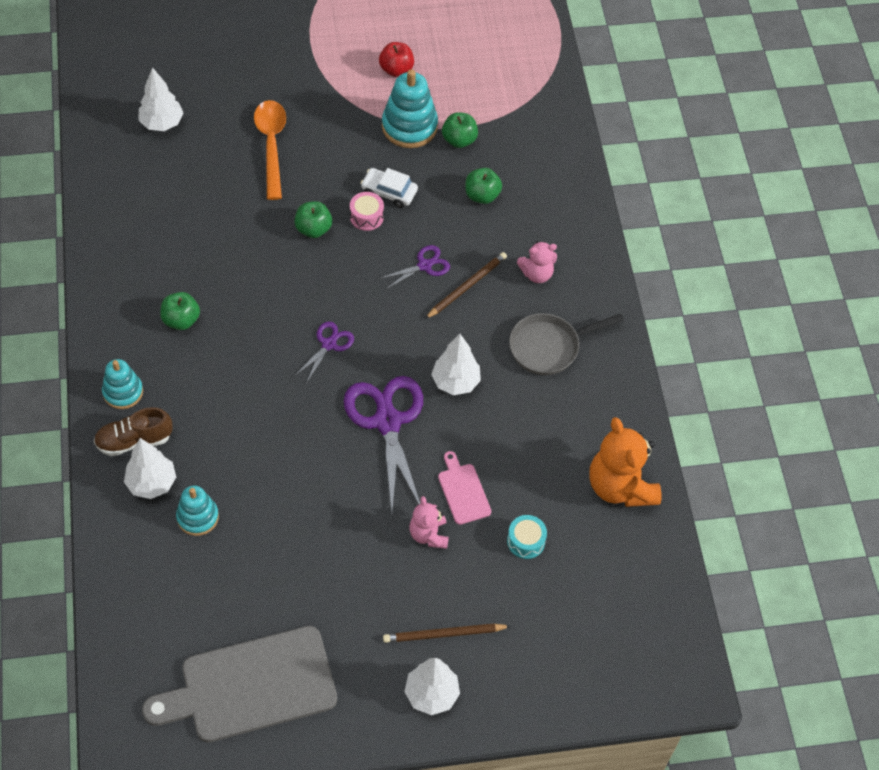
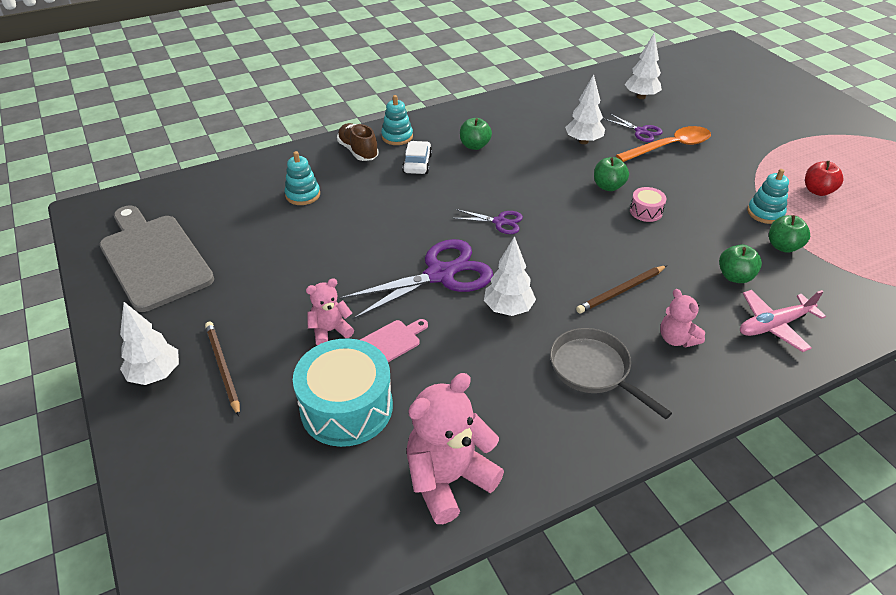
camera: 75 degrees right, 15 degrees down
(151, 483) = (325, 167): white tree -> white tree (583, 141)
(389, 192) = (683, 218): white car -> white car (417, 164)
(409, 126) = (765, 213): turquoise stacking toy -> turquoise stacking toy, size x0.64
(424, 265) = (623, 258): purple scissors -> purple scissors (641, 131)
(466, 286) = (621, 291): brown pencil -> brown pencil turned 120 degrees clockwise
(526, 541) = (346, 407): turquoise drum -> turquoise drum, size x2.16
(547, 200) = (774, 325): none -> pink plane
(620, 486) = (448, 479): orange teddy bear -> pink teddy bear

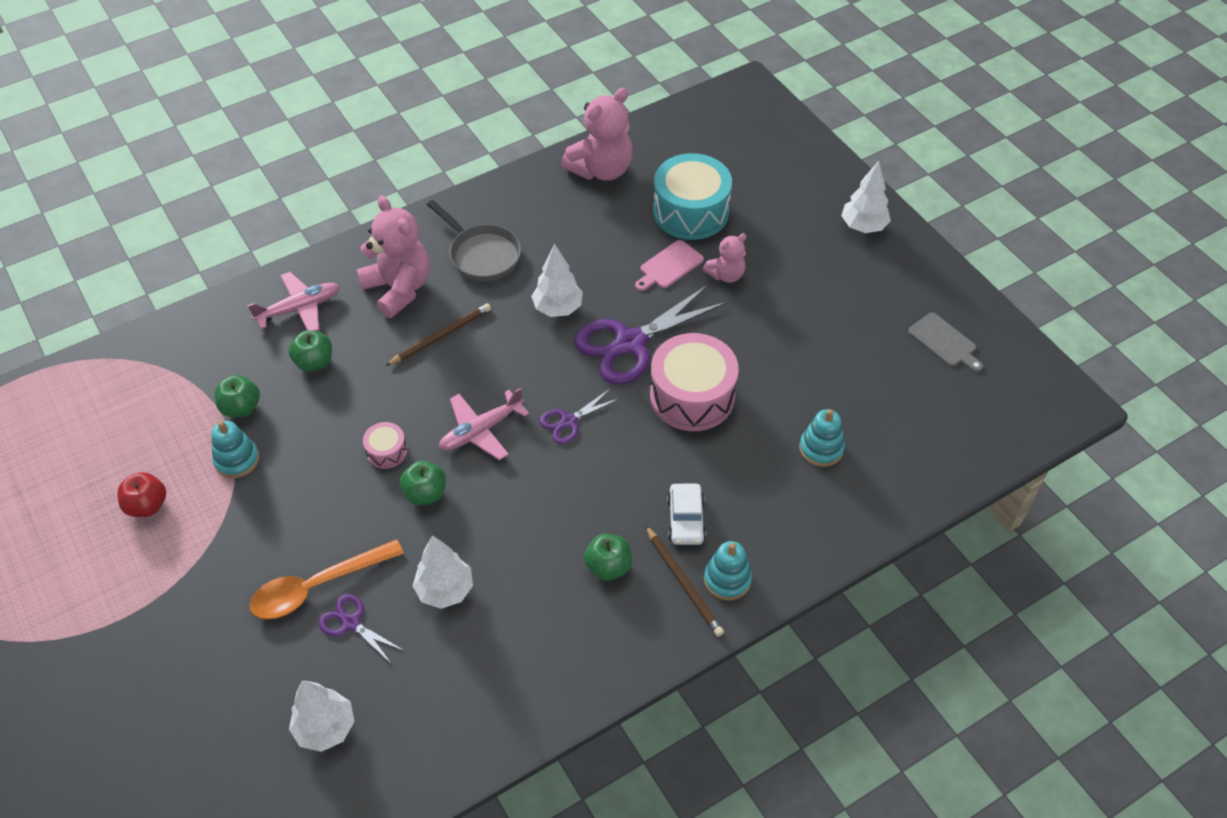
camera: 175 degrees right, 10 degrees up
(154, 258) = (944, 342): grey cutting board -> grey cutting board, size x0.45
(223, 368) = (808, 235): brown pencil -> brown pencil (683, 582)
(358, 151) = (776, 541): brown shoe -> none
(394, 232) = (692, 396): none -> pink drum
(499, 222) = (569, 421): purple scissors -> purple scissors turned 45 degrees counterclockwise
(572, 220) = (481, 431): none -> pink plane
(676, 339) = (399, 288): pink teddy bear -> pink teddy bear, size x1.80

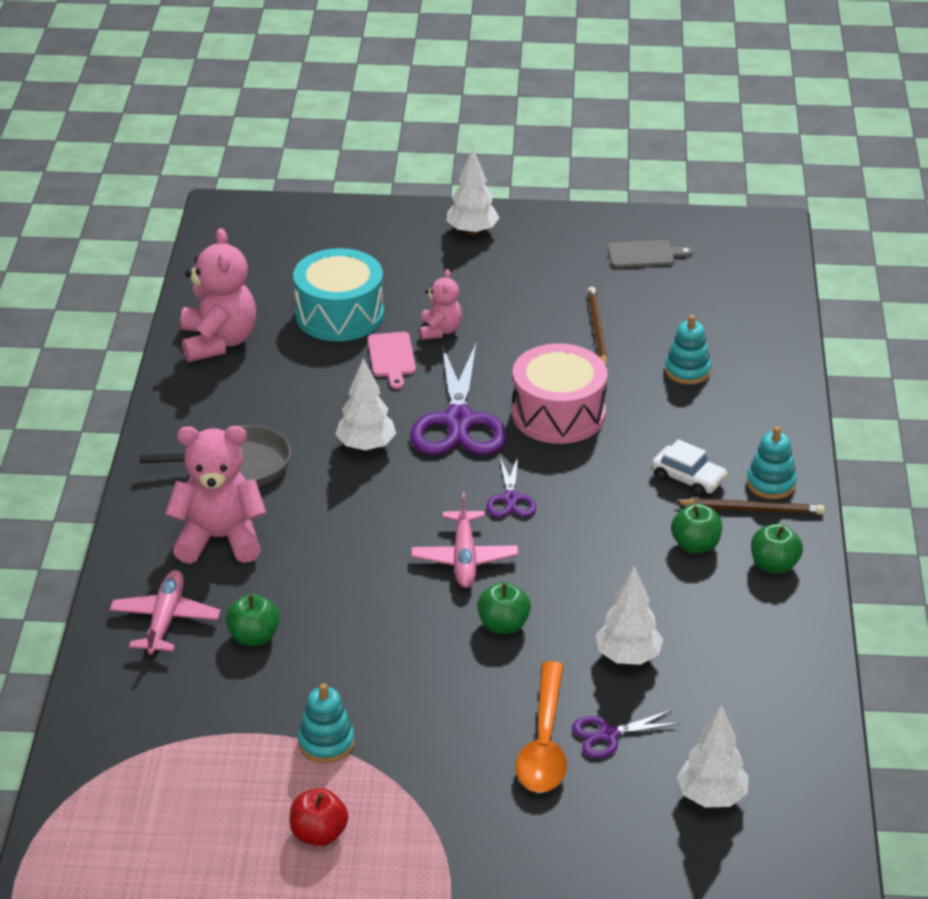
camera: 55 degrees left, 15 degrees down
(241, 407) = (258, 714): green apple -> green apple (774, 565)
(386, 451) = (425, 631): pink drum -> none
(440, 336) = (317, 536): brown pencil -> brown pencil (597, 330)

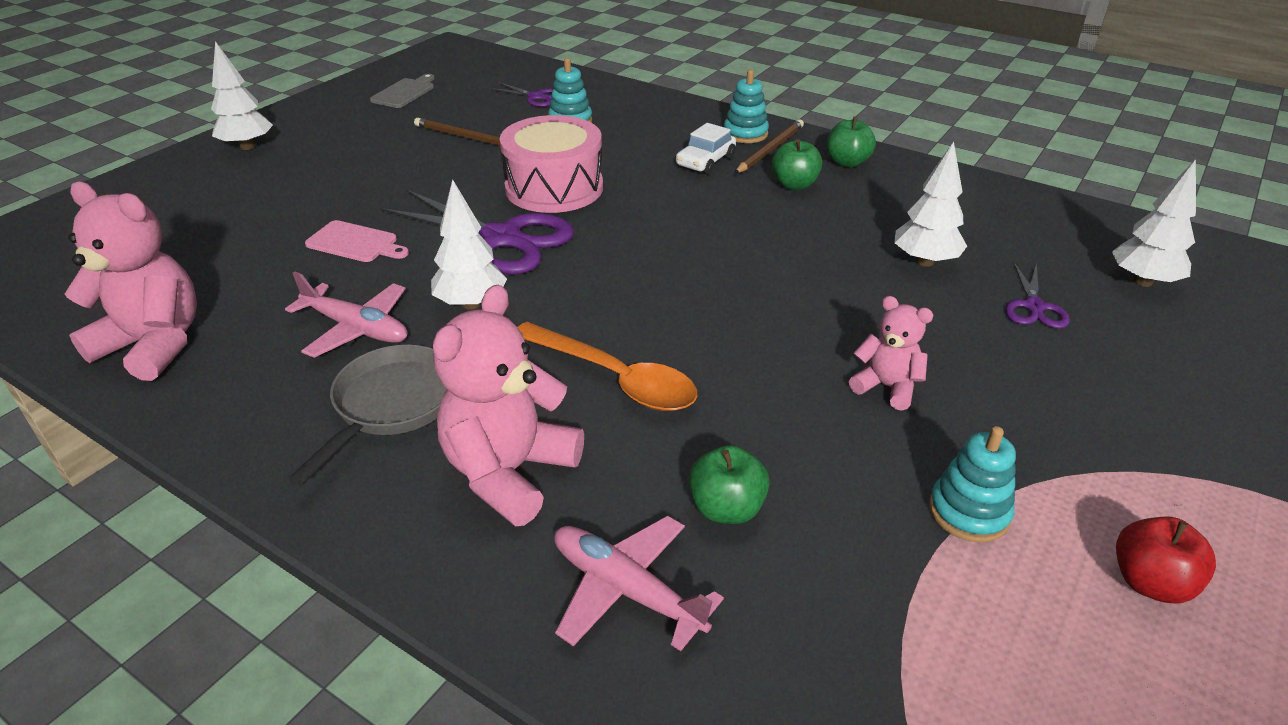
camera: 60 degrees left, 0 degrees up
(339, 315) = (243, 250): turquoise drum -> none
(440, 330) = (356, 205): pink teddy bear -> pink teddy bear (886, 387)
(464, 558) = (711, 302): pink plane -> pink plane (356, 329)
(503, 625) = (833, 313): green apple -> none
(510, 499) = (646, 248): purple scissors -> purple scissors (536, 97)
(544, 743) = (1032, 348): orange spoon -> orange spoon (615, 378)
(688, 478) = (705, 161): white car -> white car turned 150 degrees clockwise

